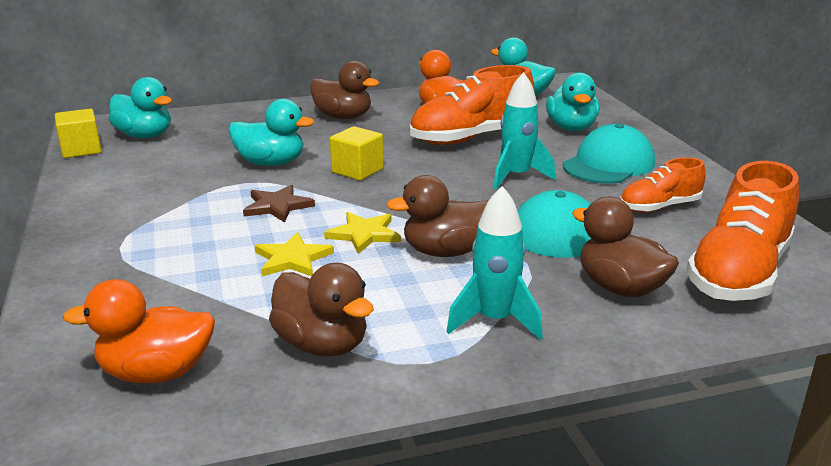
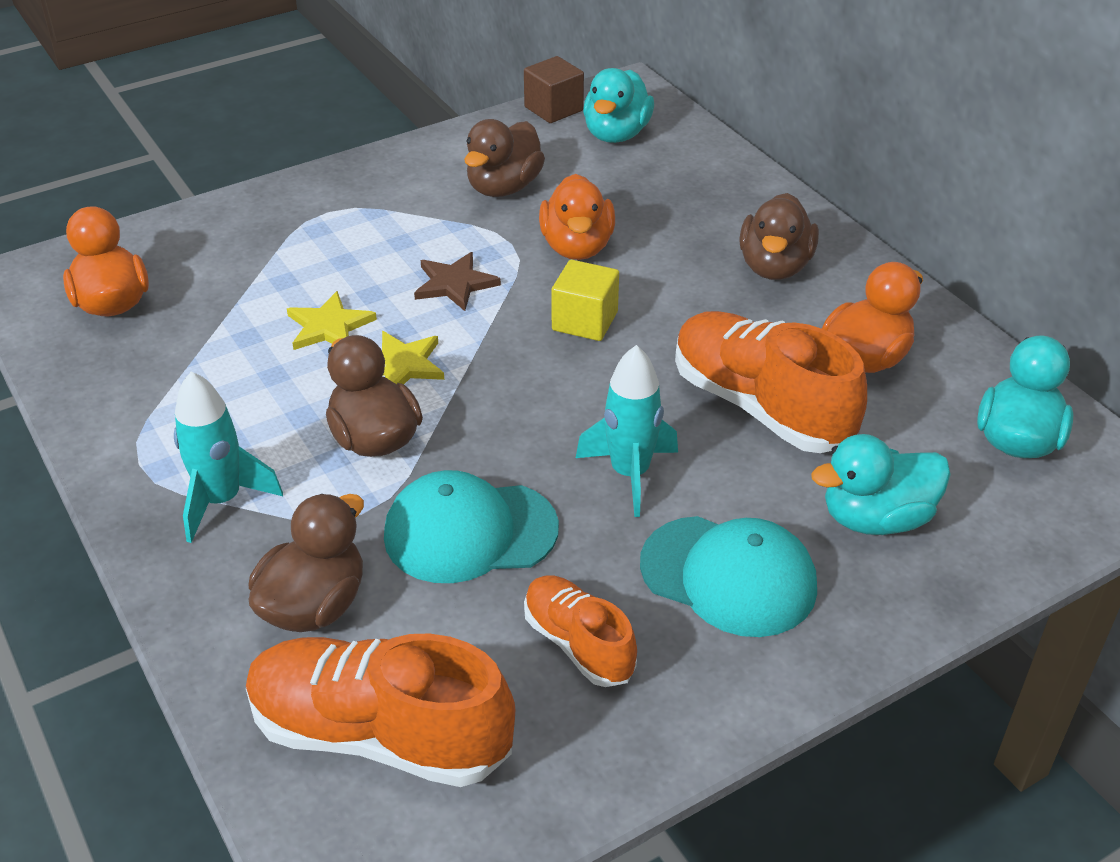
camera: 75 degrees right, 15 degrees up
(81, 150) = (553, 109): yellow cube -> brown cube
(271, 163) = (577, 247): turquoise duck -> orange duck
(322, 345) = (163, 386): brown duck -> brown duck (504, 187)

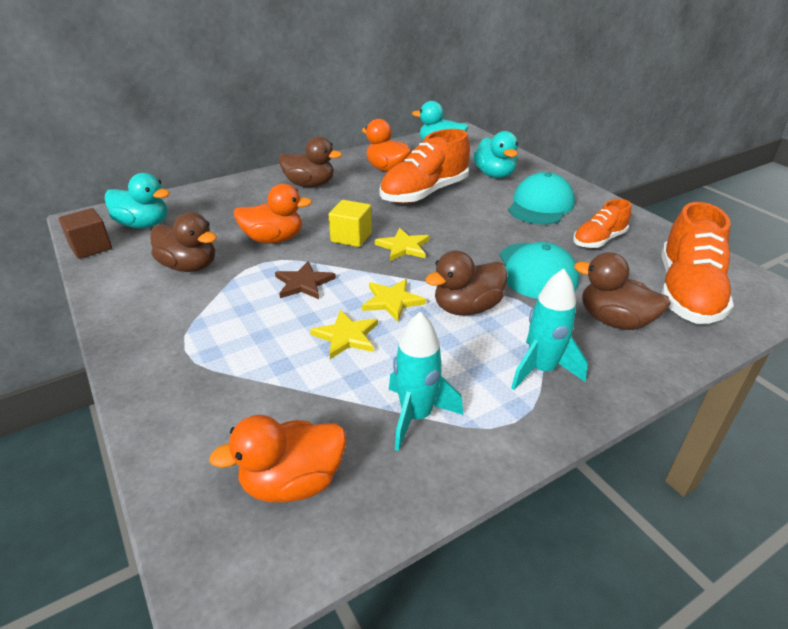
camera: 90 degrees left, 5 degrees down
(554, 377) = (403, 247): none -> yellow star
(630, 474) = (480, 226): turquoise rocket -> turquoise rocket (416, 416)

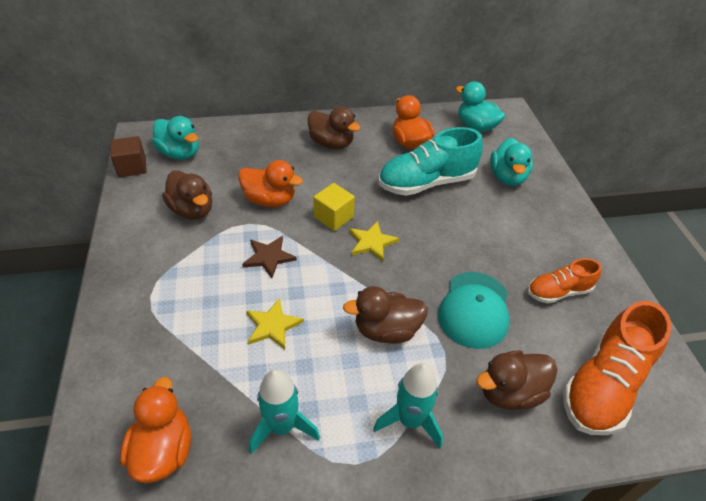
camera: 20 degrees right, 10 degrees up
(293, 482) = (163, 450): orange duck -> orange duck turned 90 degrees clockwise
(392, 301) = (328, 301): yellow star -> none
(424, 193) = (426, 183): orange shoe -> turquoise shoe
(540, 205) = (528, 230): turquoise cap -> none
(614, 321) = (510, 392): brown duck -> brown duck turned 75 degrees counterclockwise

